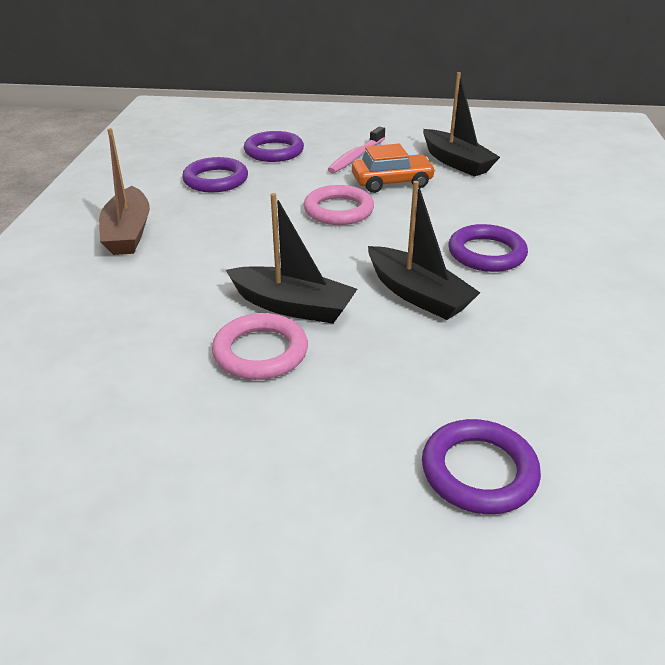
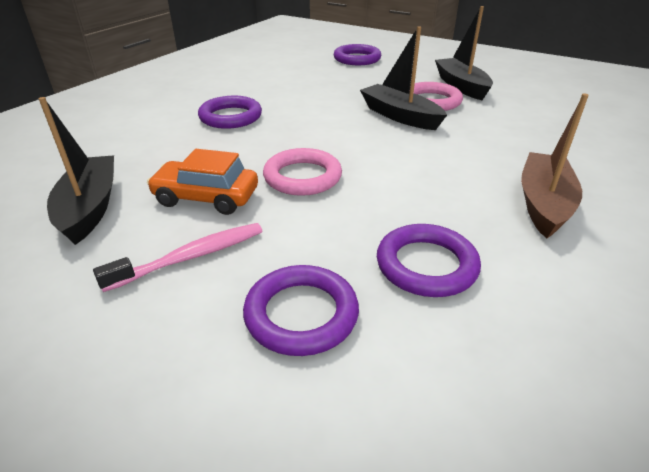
camera: 155 degrees left, 0 degrees up
(417, 295) = (311, 106): black boat -> black boat (461, 86)

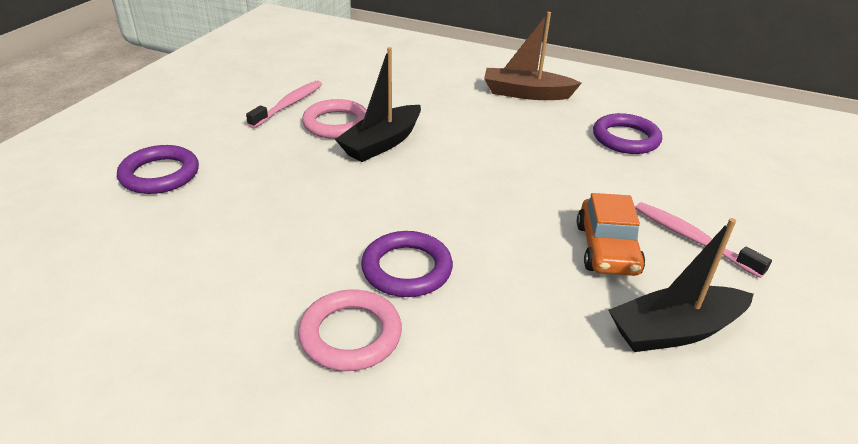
camera: 100 degrees left, 0 degrees up
(301, 314) = (706, 182): purple ring -> none
(302, 177) = (539, 195): pink ring -> pink ring (350, 334)
(461, 86) = (289, 105): black boat -> pink toothbrush

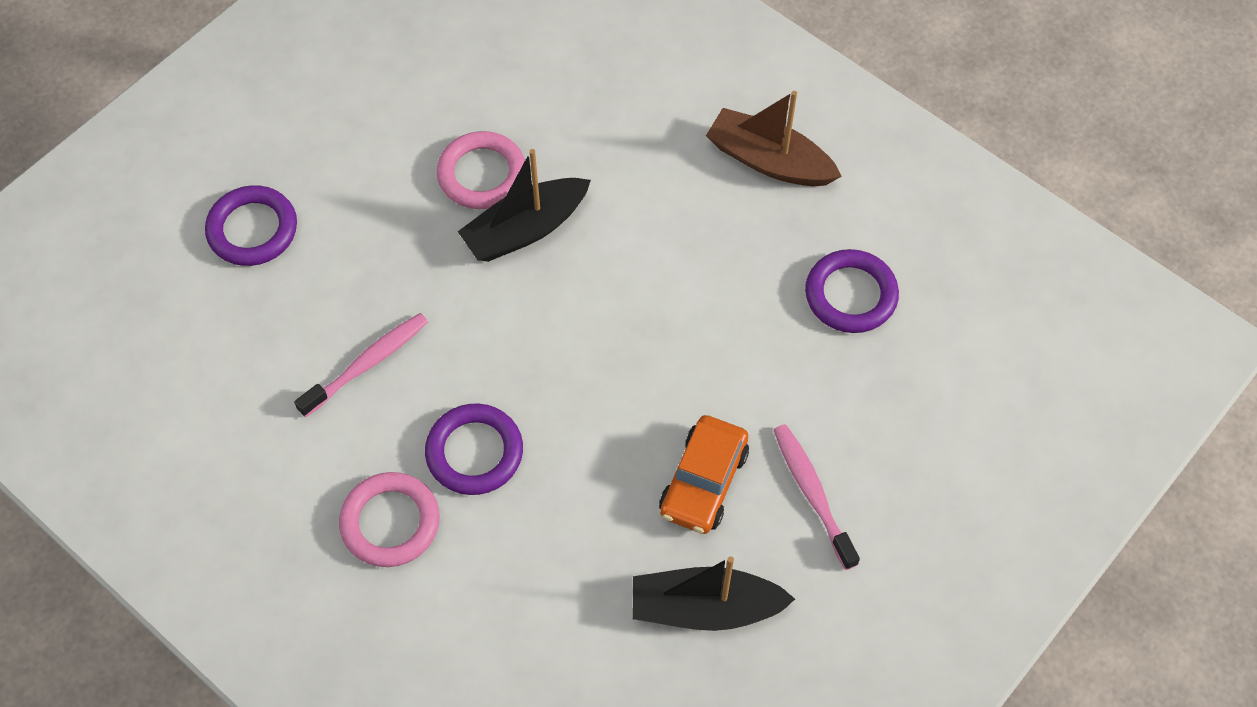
camera: 20 degrees right, 25 degrees up
(289, 105) = (433, 117): pink toothbrush -> pink toothbrush (367, 364)

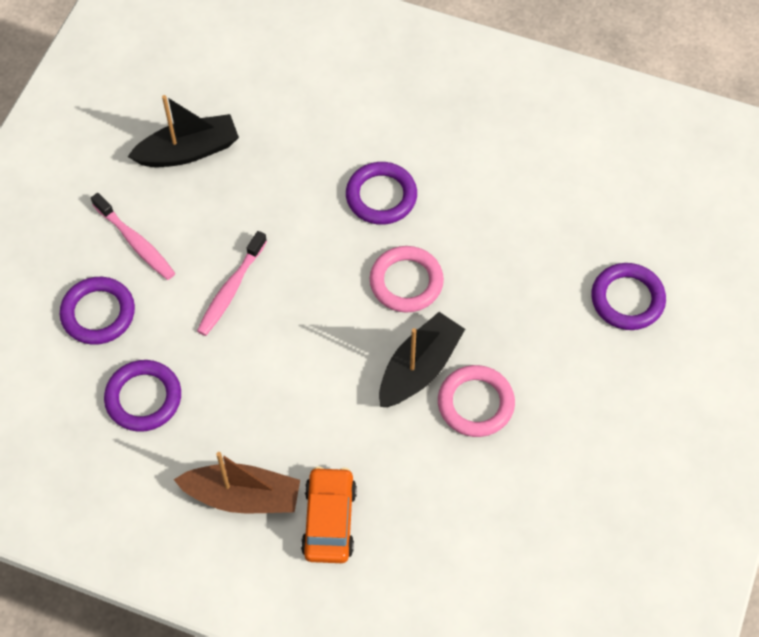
camera: 160 degrees right, 0 degrees up
(367, 364) = (486, 230): pink toothbrush -> pink toothbrush (231, 289)
(390, 522) = (416, 137): pink ring -> pink ring (406, 282)
(703, 482) = (215, 226): orange car -> orange car (329, 520)
(882, 413) = (98, 313): none -> purple ring

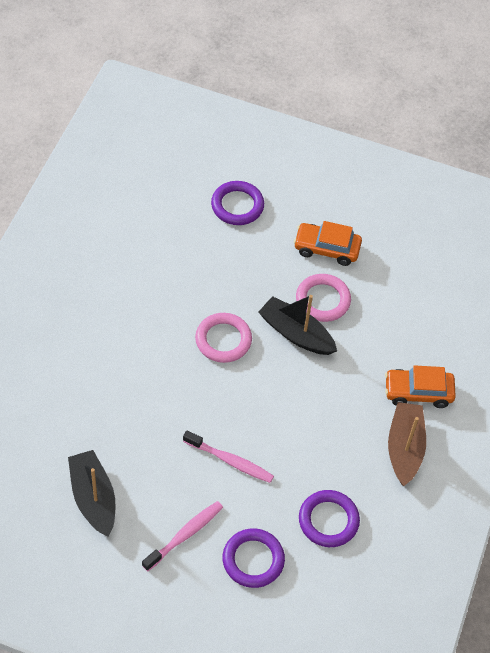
camera: 95 degrees left, 5 degrees down
(381, 196) = (145, 355): purple ring -> none
(564, 412) = (326, 248): none -> orange car

